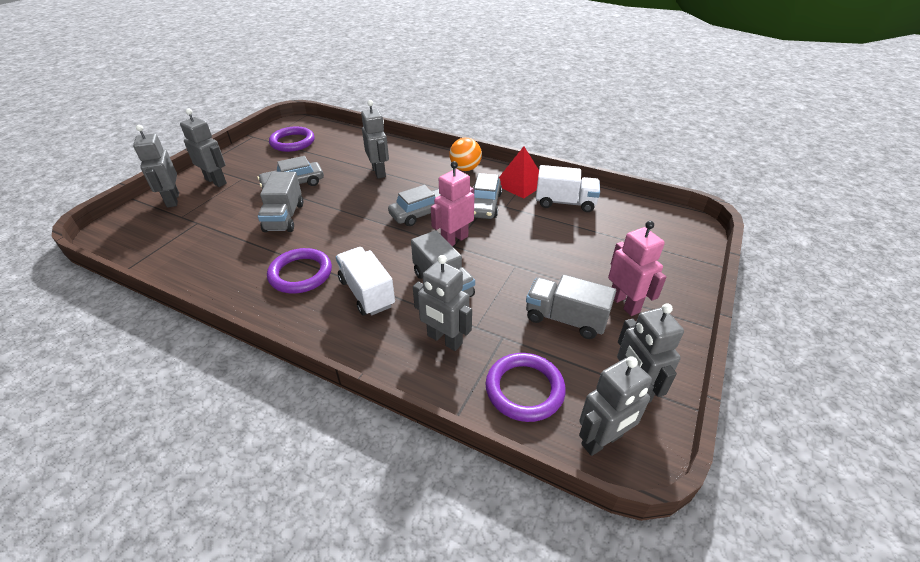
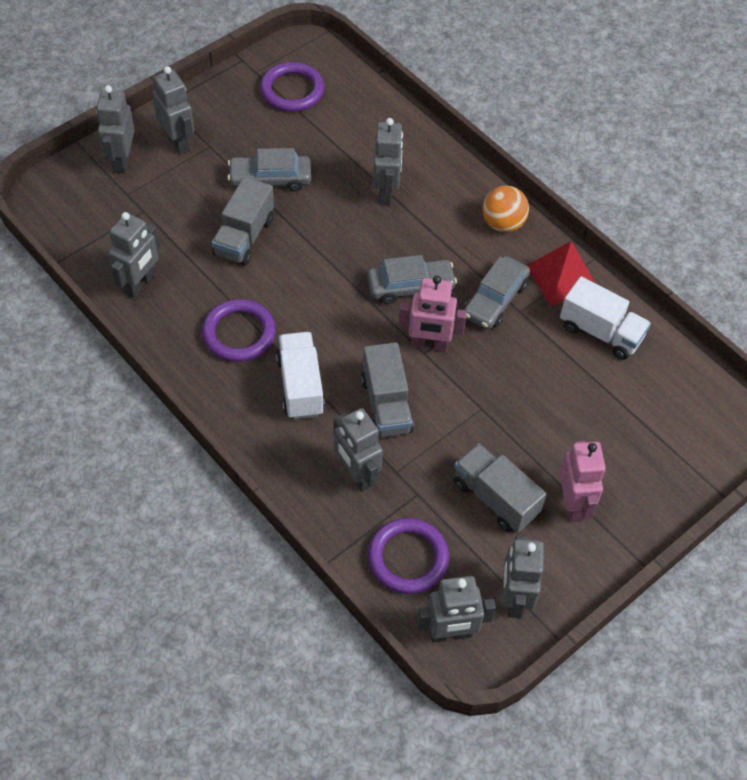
camera: 20 degrees right, 15 degrees up
(203, 266) = (139, 284): none -> grey robot
(454, 240) = (429, 345): pink robot -> pink robot turned 150 degrees counterclockwise

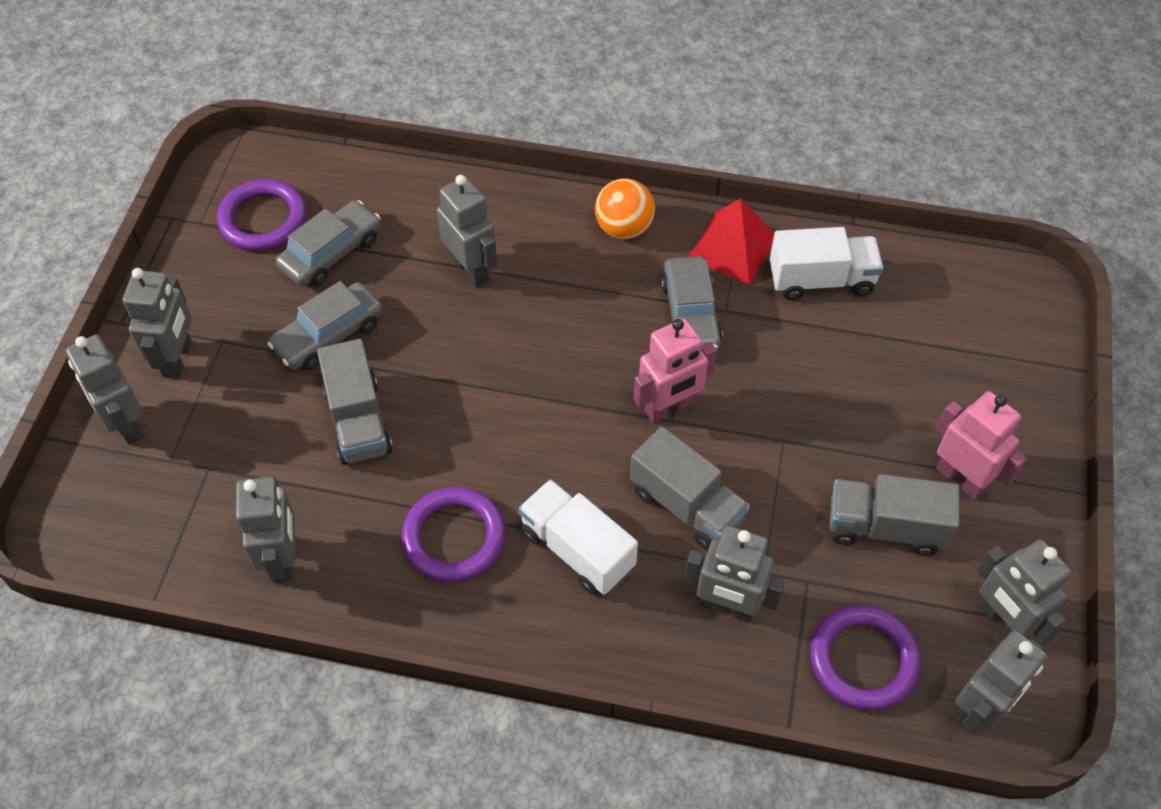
camera: 35 degrees left, 0 degrees up
(178, 142) = (178, 359): grey robot -> grey robot turned 75 degrees clockwise
(410, 287) = (592, 357): grey car -> grey car (331, 253)

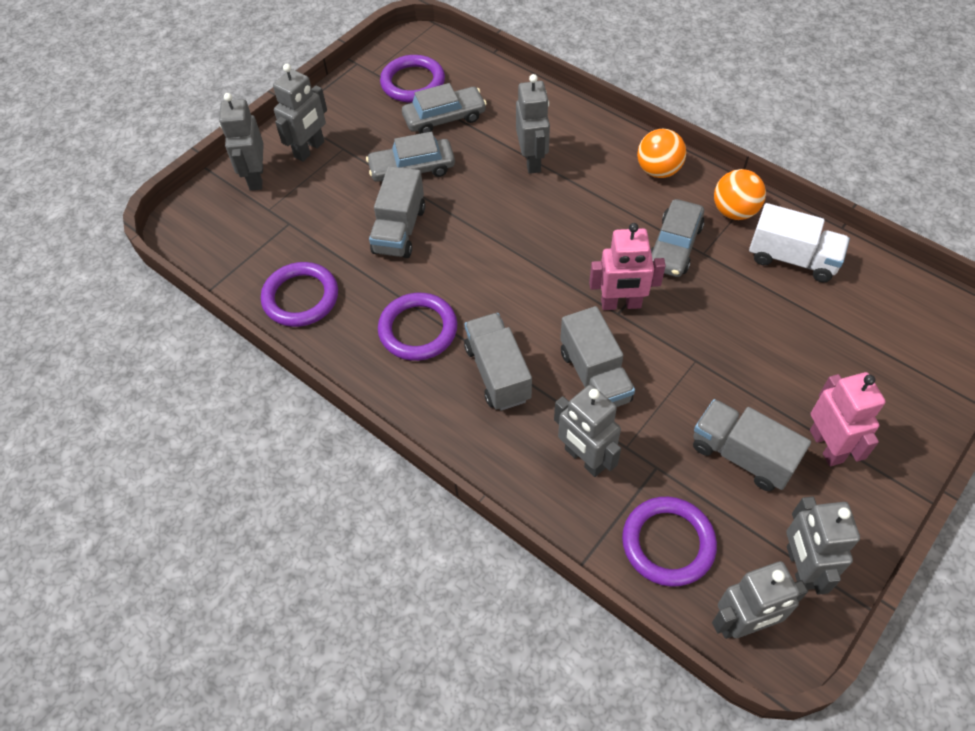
camera: 30 degrees right, 0 degrees up
(283, 559) = (300, 297): grey robot -> purple ring
(577, 549) = (497, 373): white truck -> grey truck
(732, 247) = (734, 211): red pyramid -> orange ball

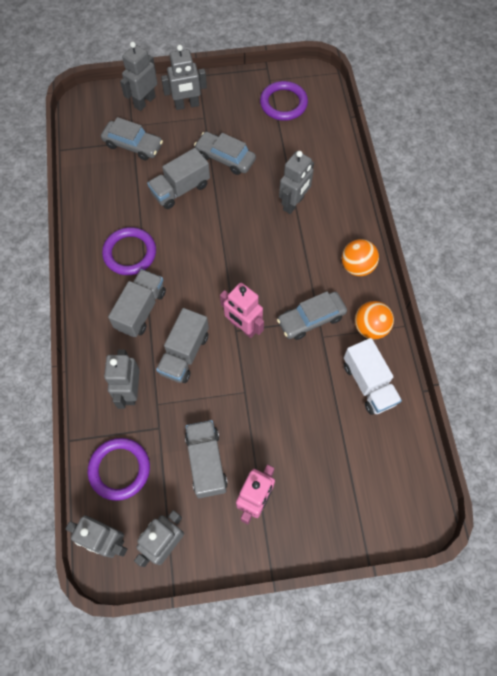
camera: 40 degrees right, 10 degrees up
(300, 297) = (96, 188): purple ring -> none
(444, 118) = (276, 139): grey car -> grey car (133, 145)

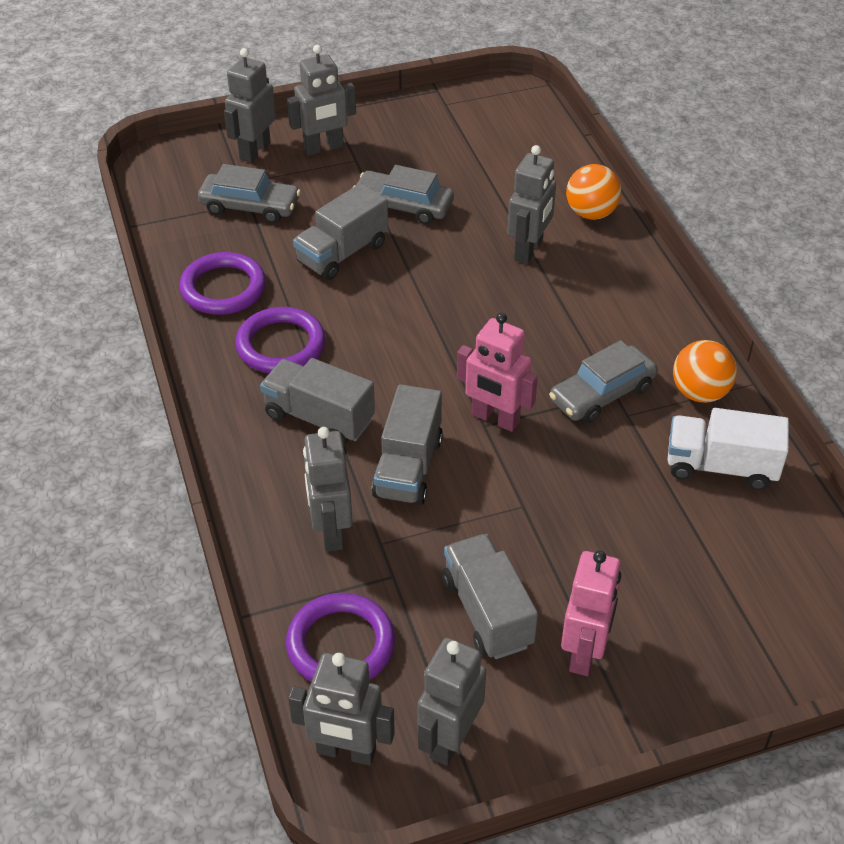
camera: 10 degrees left, 20 degrees down
(141, 310) = (319, 418): grey truck -> grey truck turned 75 degrees counterclockwise
(283, 103) = (475, 130): purple ring -> purple ring (223, 288)
(357, 266) = (653, 317): orange ball -> orange ball (591, 213)
(368, 383) = (721, 466): white truck -> white truck turned 135 degrees clockwise

